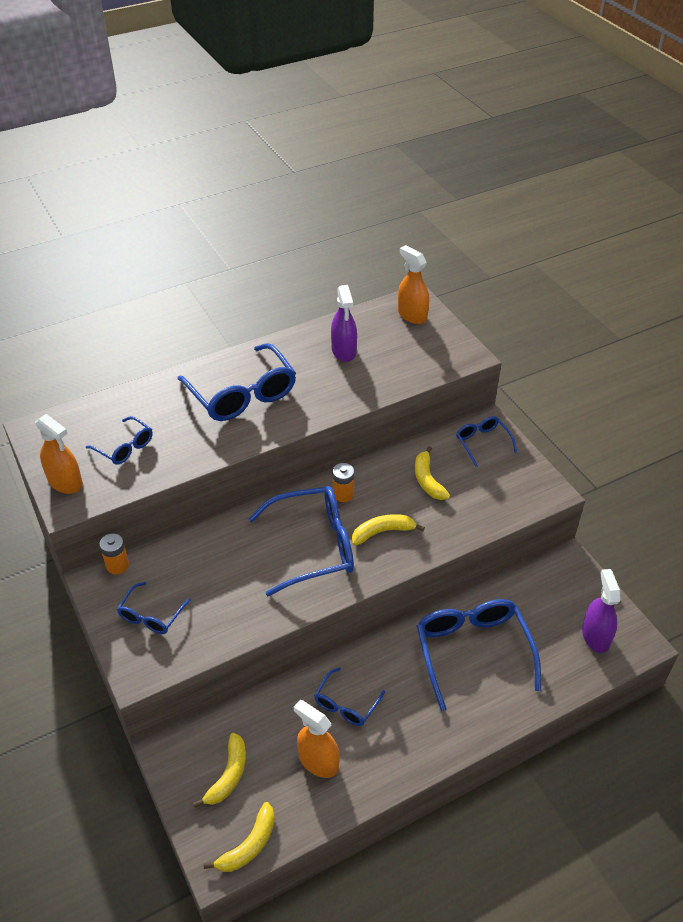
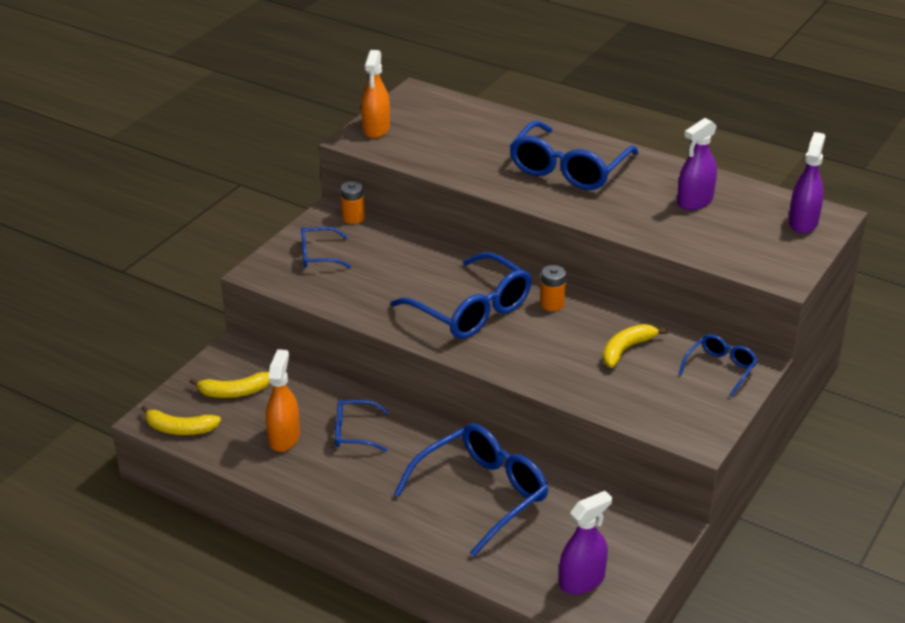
camera: 60 degrees right, 10 degrees down
(125, 447) = (441, 139): blue glasses -> none
(383, 532) = (529, 344): yellow banana -> none
(412, 315) = (803, 222): orange spray bottle -> purple spray bottle

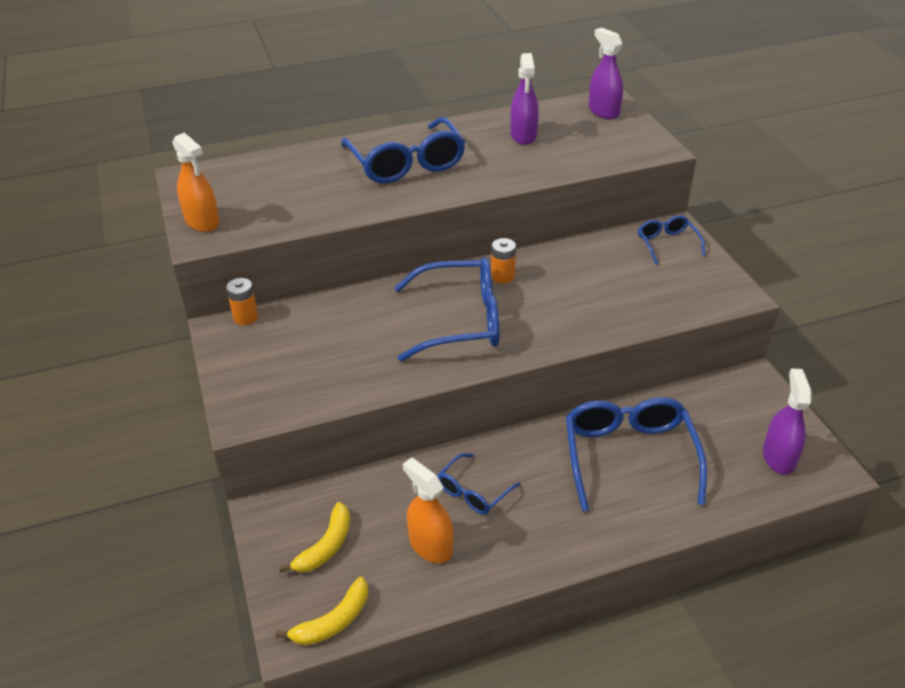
camera: 50 degrees left, 5 degrees up
(318, 255) = (269, 366): blue glasses -> none
(626, 349) = (599, 272): yellow banana -> none

